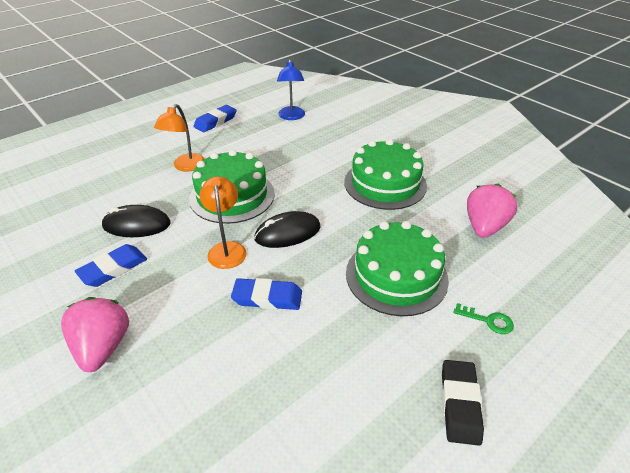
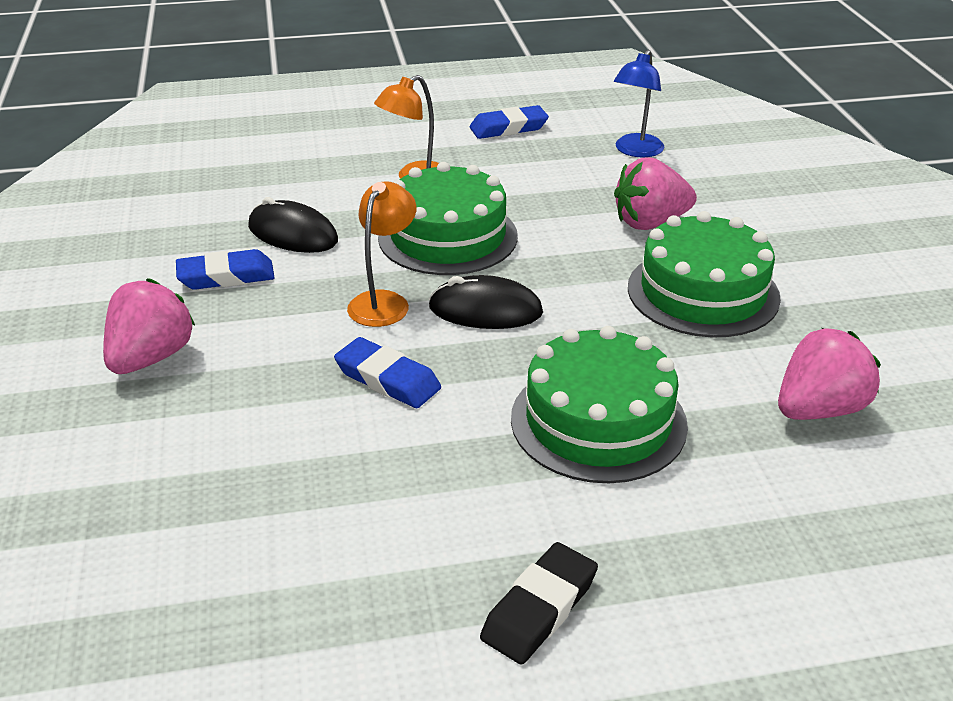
camera: 30 degrees right, 5 degrees down
(330, 154) = (650, 223): none -> pink strawberry
(488, 320) = (689, 533): green key -> none

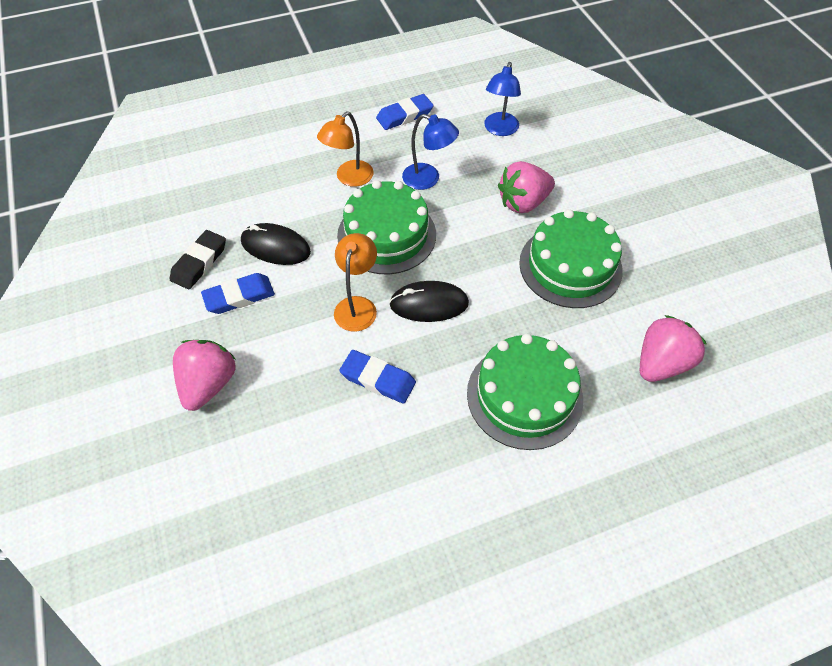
camera: 10 degrees left, 20 degrees up
(522, 189) = (428, 179): none -> blue lamp
(539, 608) = (519, 560): black eraser -> black eraser (199, 262)

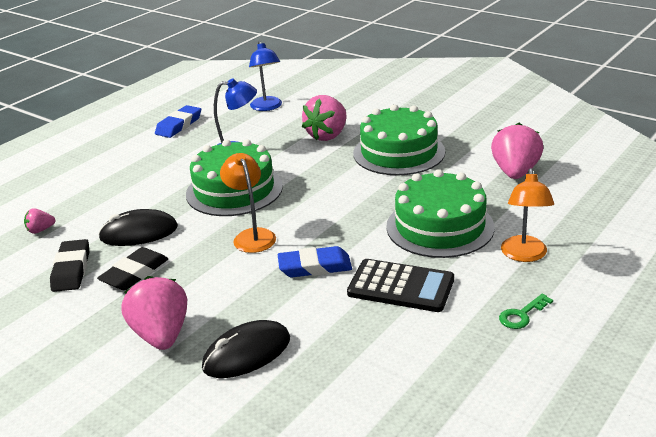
camera: 30 degrees left, 25 degrees down
(209, 199) = (40, 230): none -> pink strawberry
(239, 296) = (134, 273): blue eraser -> black eraser
(349, 178) = (166, 173): orange lamp -> orange lamp (524, 255)
(428, 452) = (401, 286): none -> black calculator
(429, 304) = (311, 211): black mouse -> black mouse (247, 353)
(502, 561) = (522, 315): none -> green key

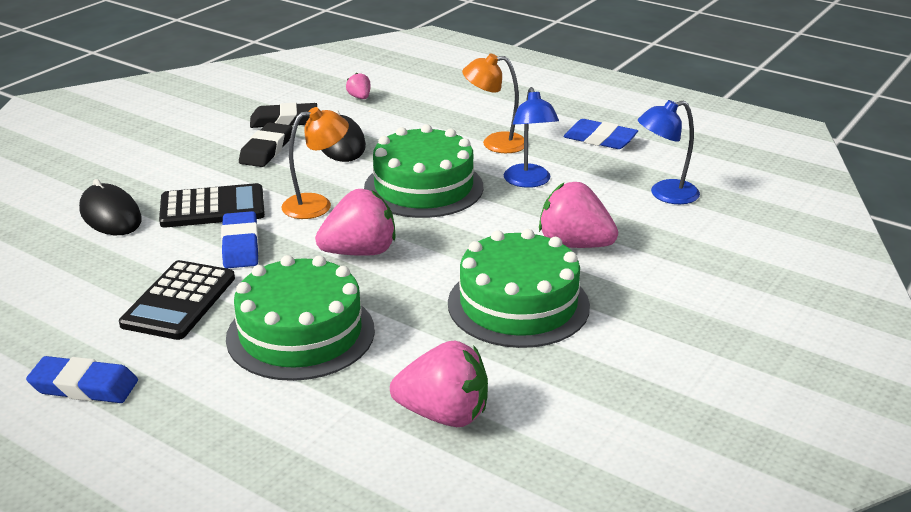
camera: 85 degrees right, 0 degrees up
(134, 273) = (266, 150): black eraser -> black eraser turned 75 degrees clockwise
(161, 335) = (160, 173): pink strawberry -> pink strawberry (360, 252)
(244, 291) = (212, 207): none -> black calculator
(522, 315) = (84, 386): green key -> blue eraser
(524, 255) = (208, 401): orange lamp -> orange lamp (495, 143)

